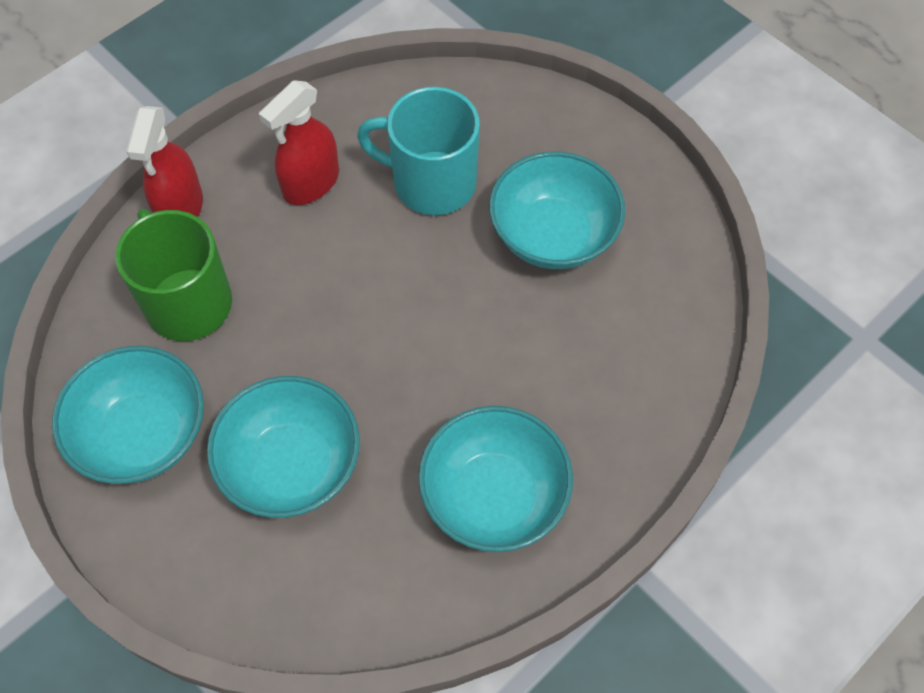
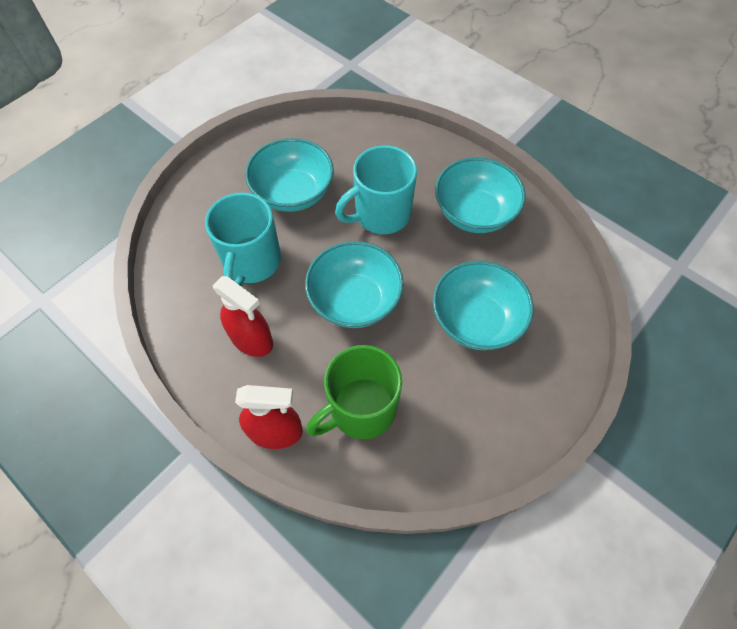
camera: 95 degrees left, 0 degrees up
(143, 434) = (472, 419): turquoise bowl -> turquoise bowl (355, 300)
(502, 353) = (381, 214): none -> turquoise mug

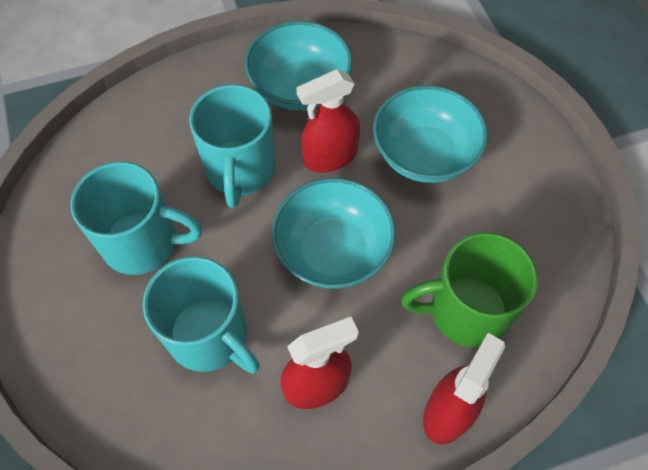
camera: 60 degrees left, 0 degrees up
(293, 193) = (143, 243): turquoise bowl -> turquoise mug
(361, 409) = (466, 311): green mug -> green mug turned 90 degrees clockwise
(429, 260) = (330, 157): none -> red spray bottle

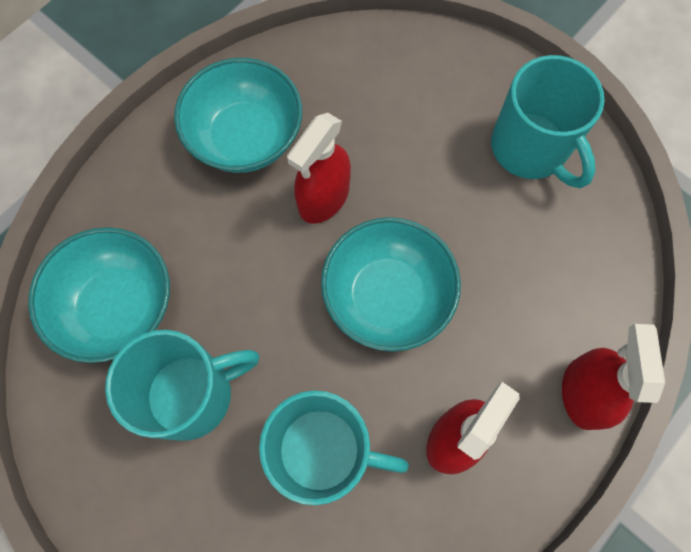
camera: 30 degrees left, 10 degrees up
(240, 170) = (242, 260): turquoise mug -> turquoise mug (530, 149)
(424, 155) = (413, 148): turquoise bowl -> turquoise bowl (117, 306)
(466, 311) = (543, 287): green mug -> none

